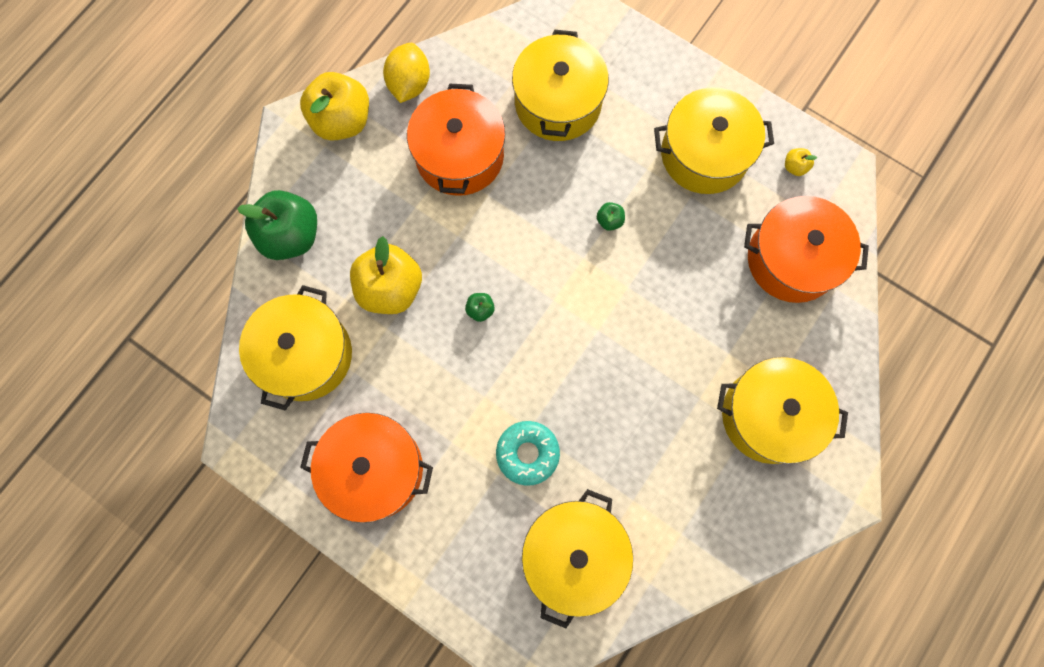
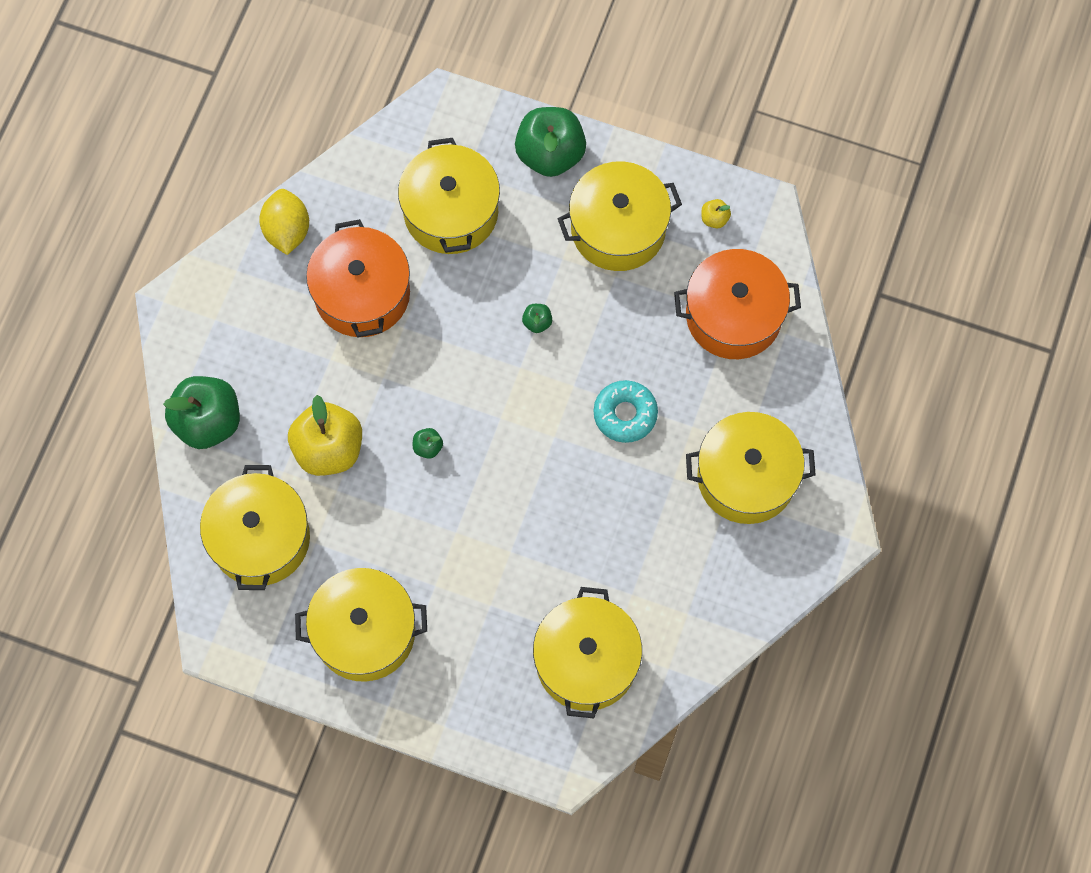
camera: 15 degrees left, 5 degrees down
(342, 121) = (226, 288): yellow apple -> none
(375, 469) = (364, 632): orange pot -> yellow pot
(527, 453) = (514, 576): turquoise donut -> turquoise donut (625, 414)
(659, 73) = (550, 154): none -> green apple

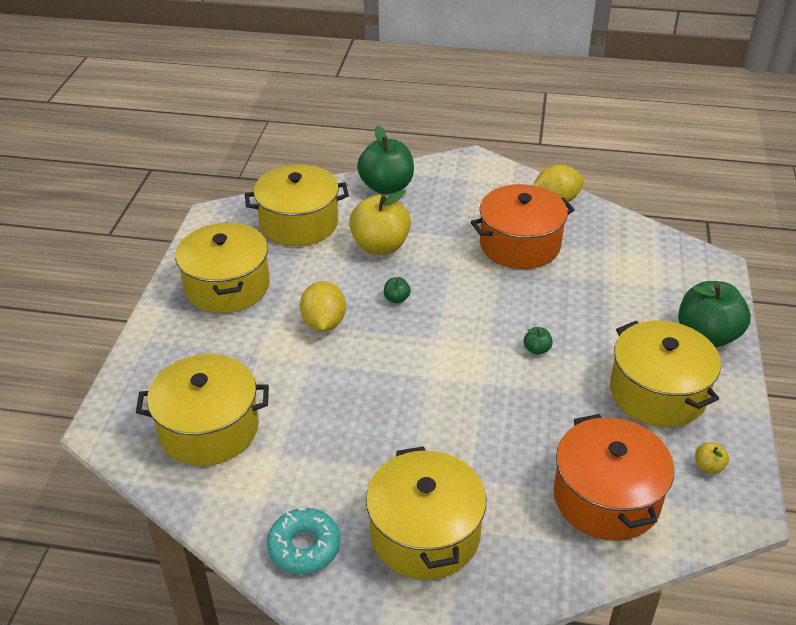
camera: 80 degrees right, 30 degrees down
(451, 212) = (617, 283): yellow pot -> none
(452, 530) = (324, 323): none -> yellow lemon
(625, 414) = (466, 423): turquoise donut -> turquoise donut (304, 547)

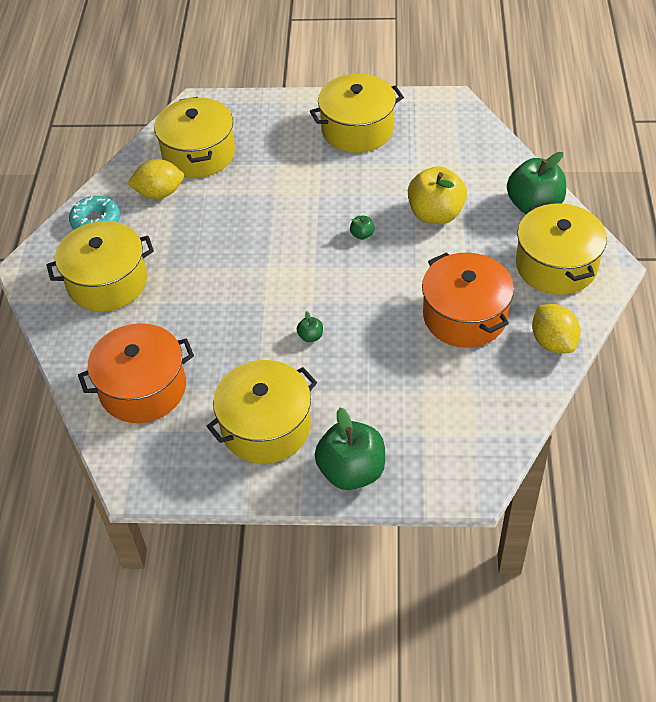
camera: 85 degrees right, 10 degrees up
(299, 223) = (456, 155): yellow pot -> yellow pot (556, 265)
(324, 323) = (322, 194): yellow lemon -> yellow lemon (159, 193)
(708, 467) = (179, 461): yellow apple -> none

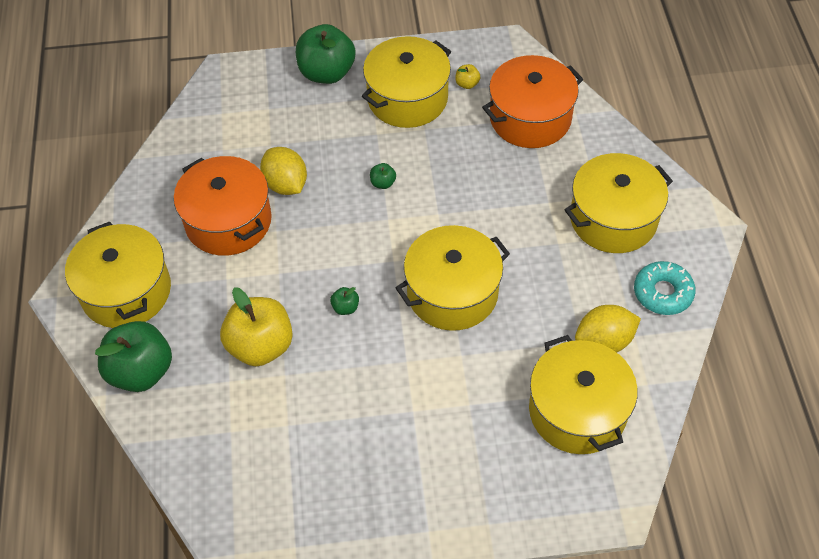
camera: 170 degrees right, 5 degrees up
(196, 437) = (467, 84): none -> yellow apple
(357, 129) = (372, 478): yellow pot -> yellow pot (452, 292)
(553, 342) = (141, 203): yellow lemon -> yellow lemon (286, 184)

